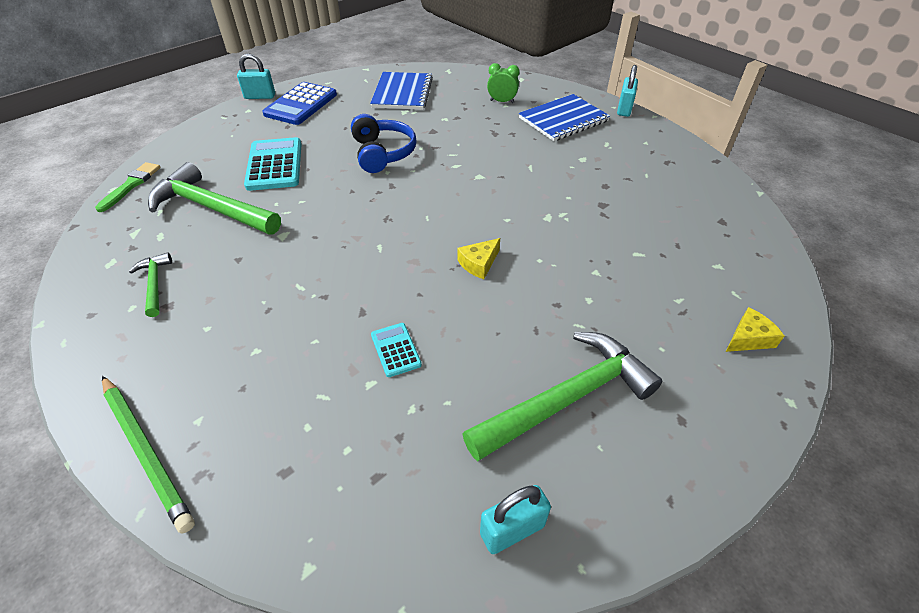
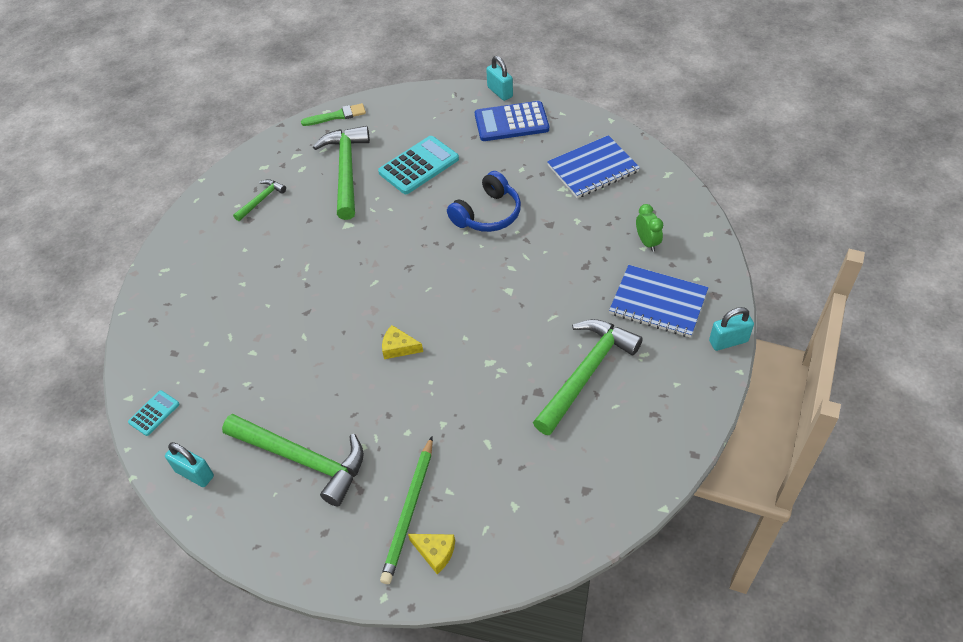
camera: 60 degrees right, 5 degrees up
(146, 451) = (154, 288): green pencil -> green pencil (409, 511)
(395, 350) = (286, 349): turquoise calculator -> turquoise calculator (154, 413)
(603, 174) = (586, 373): none -> green hammer

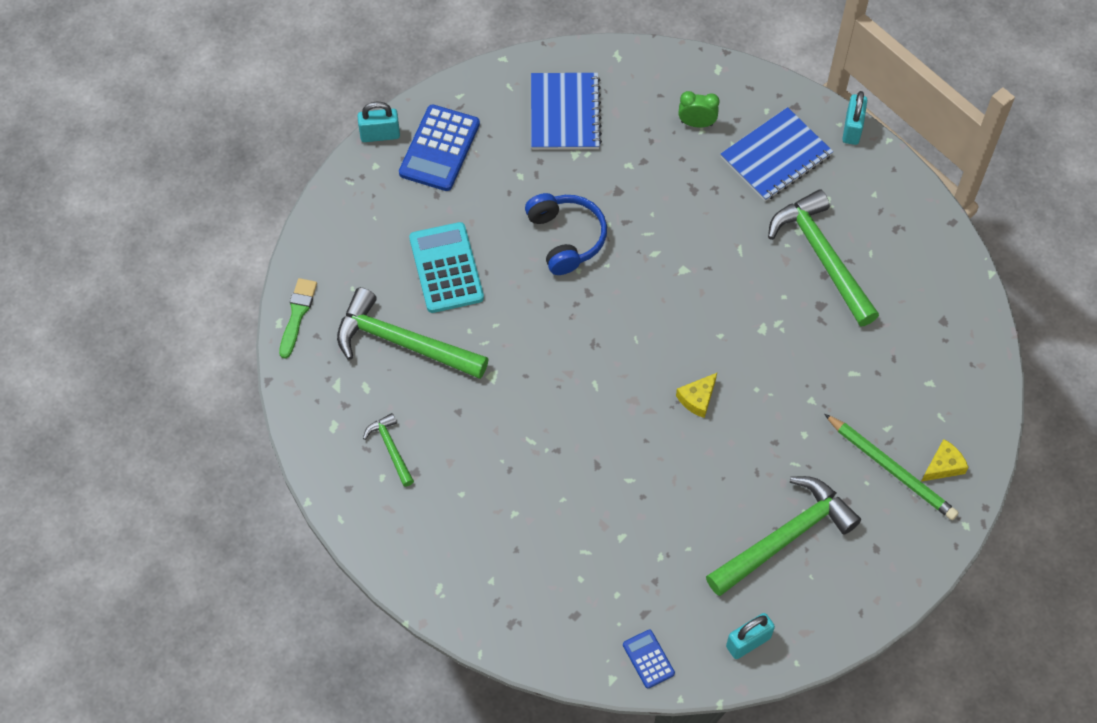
camera: 65 degrees left, 10 degrees up
(154, 413) = (648, 659): turquoise calculator -> blue calculator

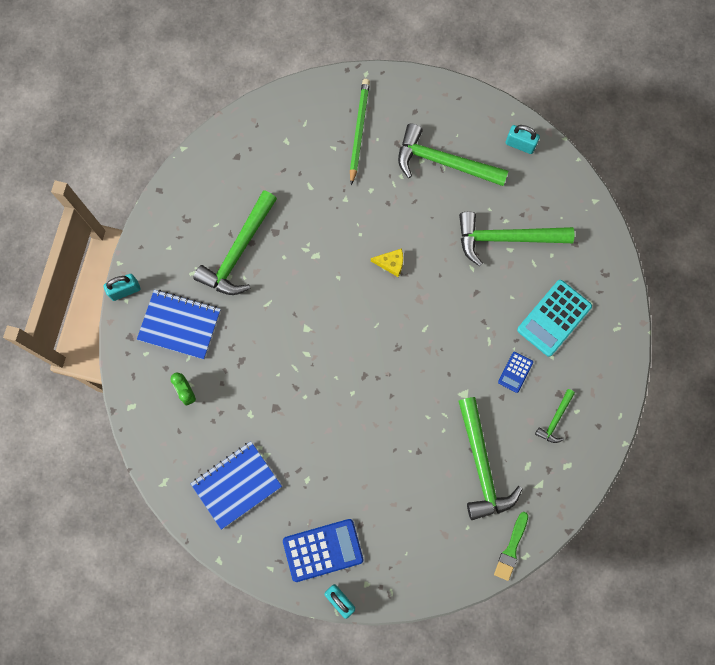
camera: 125 degrees left, 15 degrees up
(297, 314) = (511, 549): green brush -> green brush turned 45 degrees counterclockwise
(446, 268) = (410, 477): turquoise calculator -> turquoise calculator (554, 318)
(566, 238) = (334, 416): blue headphones -> none
(638, 542) = (506, 238): none -> green hammer
(648, 659) = (569, 189): blue calculator -> blue calculator (515, 372)
(943, 466) = (336, 105): yellow cheese -> none

